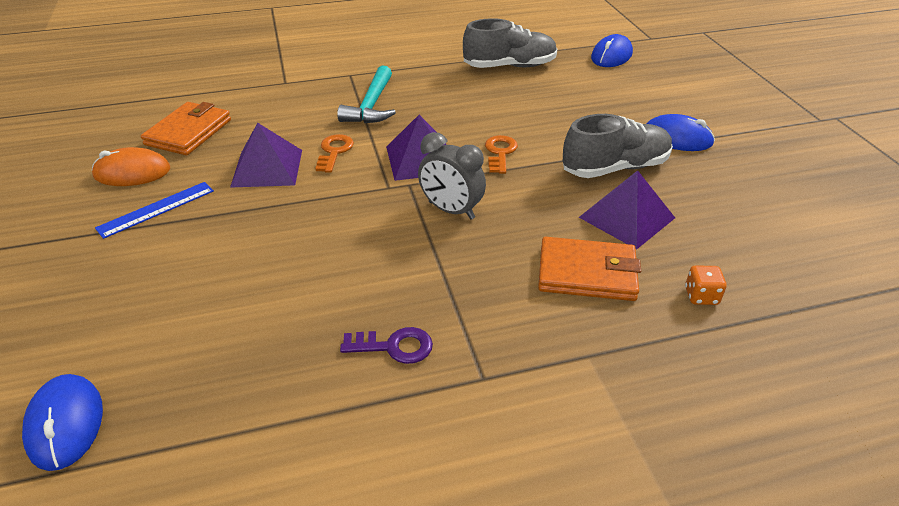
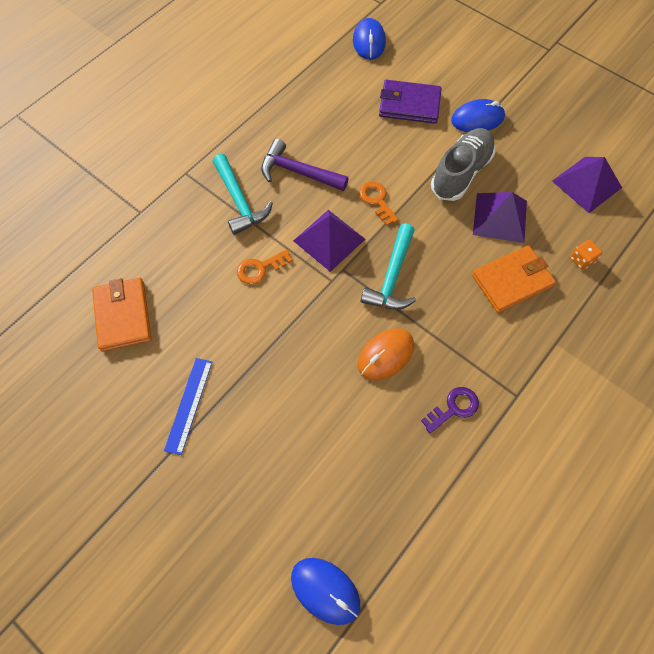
camera: 35 degrees left, 25 degrees up
(132, 172) = (127, 384): orange mouse -> orange mouse (385, 355)
(267, 168) = (227, 315): purple pyramid -> purple pyramid (586, 184)
(334, 152) = (260, 268): orange key -> orange key turned 90 degrees counterclockwise
(446, 107) = (298, 172): none -> purple hammer
(451, 210) = (392, 277): grey clock -> turquoise hammer
(509, 66) = (304, 95): grey shoe -> none
(609, 104) = (409, 104): none -> purple wallet

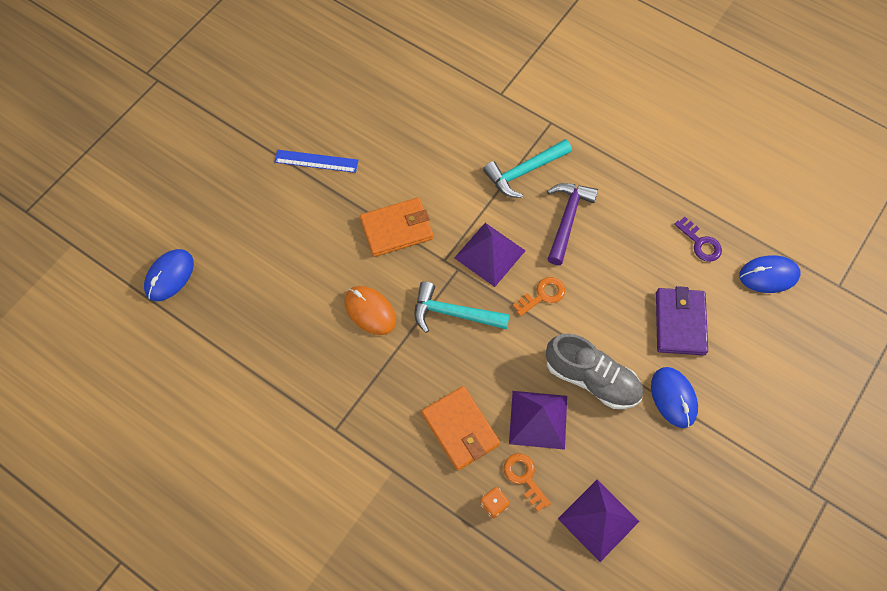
camera: 85 degrees right, 0 degrees up
(123, 315) = (394, 100): orange wallet -> orange wallet (397, 229)
(260, 268) = (451, 198): orange key -> orange key (524, 478)
(453, 408) = (321, 371): purple key -> purple key (700, 243)

